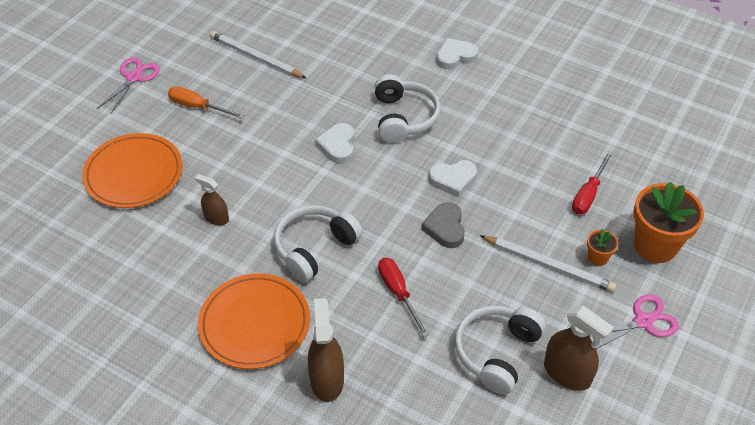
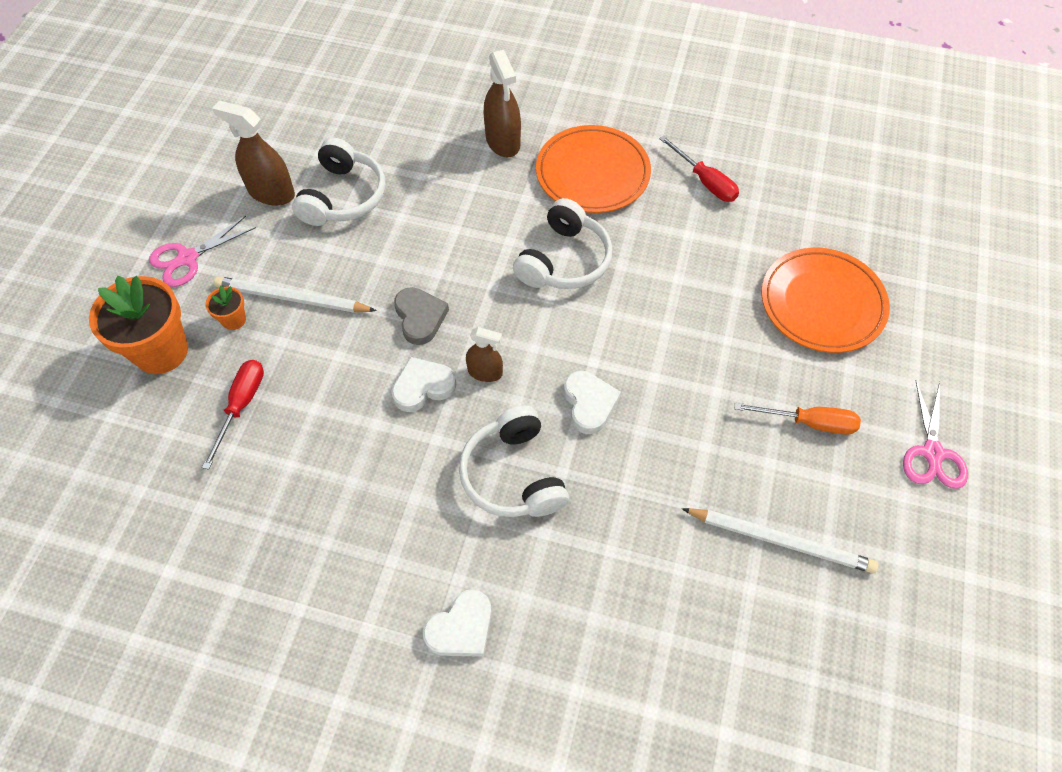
camera: 165 degrees right, 10 degrees up
(216, 218) = (691, 270): brown spray bottle -> brown spray bottle (485, 372)
(398, 293) = (456, 232): red screwdriver -> red screwdriver (705, 181)

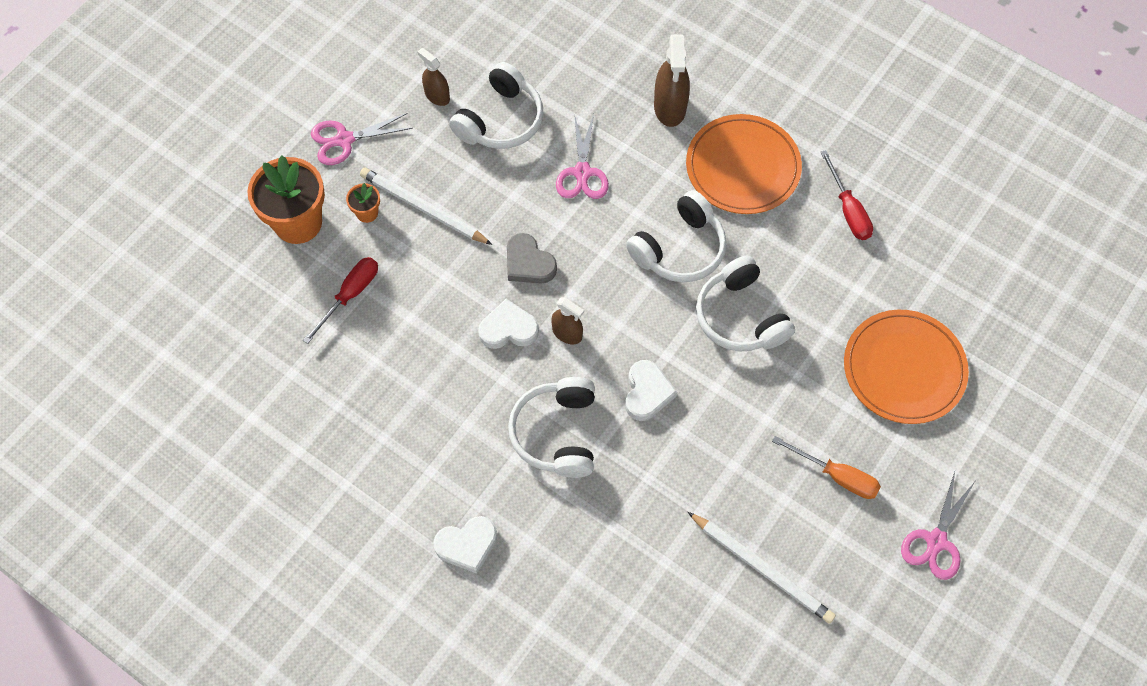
camera: 20 degrees right, 5 degrees up
(271, 192) = (437, 96): brown spray bottle -> brown spray bottle, size x0.61
(420, 318) = (528, 263): grey heart -> grey heart turned 135 degrees clockwise
(442, 220) = (582, 172): none -> pink scissors
(649, 303) = (740, 316): none -> white headphones

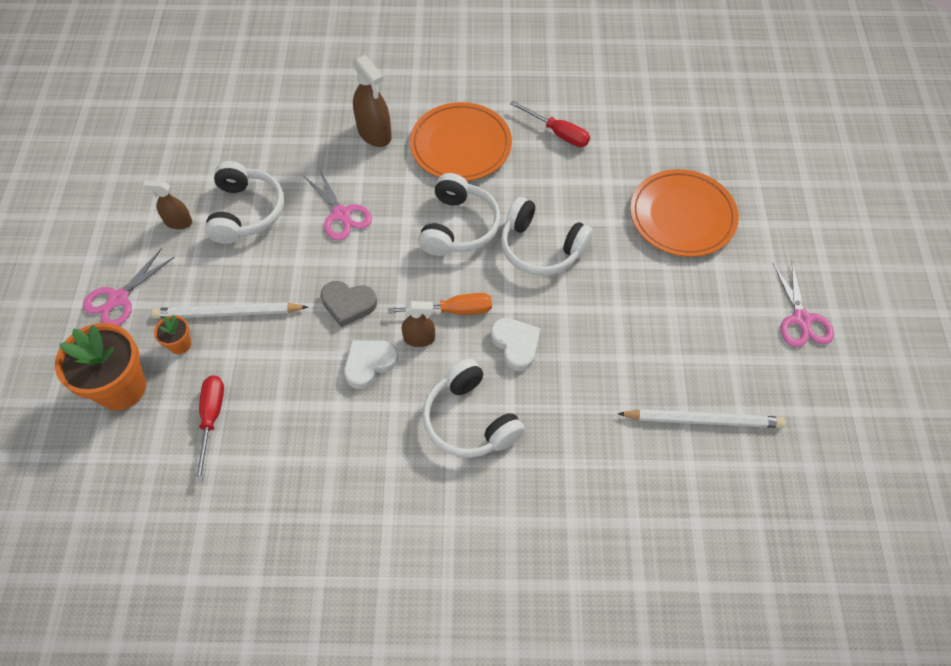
camera: 35 degrees left, 5 degrees down
(467, 545) = (464, 560): white heart -> none
(836, 476) = (699, 318): orange screwdriver -> orange screwdriver (453, 310)

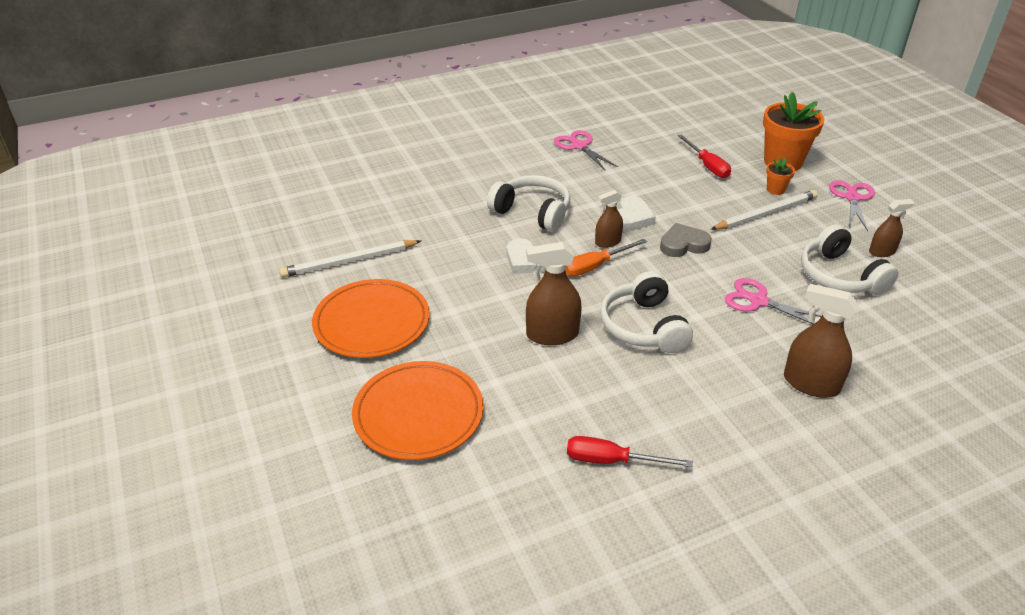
camera: 155 degrees right, 20 degrees down
(461, 145) = (709, 404): orange plate -> orange plate (372, 322)
(541, 248) = (552, 334): white headphones -> brown spray bottle
(801, 319) = (268, 357): pink scissors -> pink scissors (579, 146)

